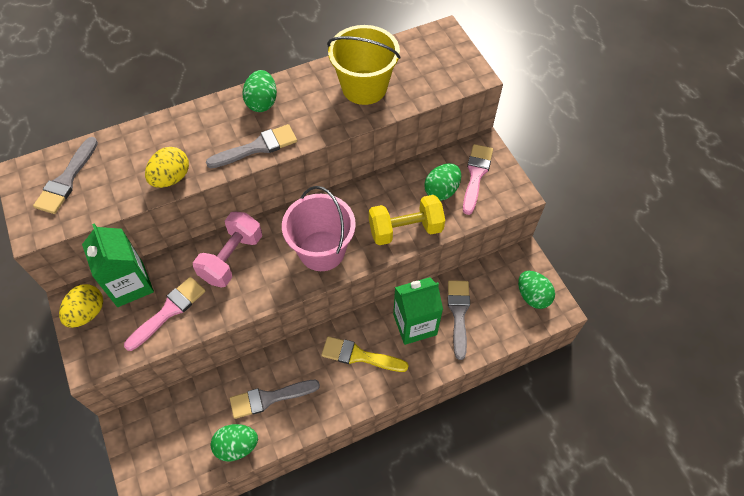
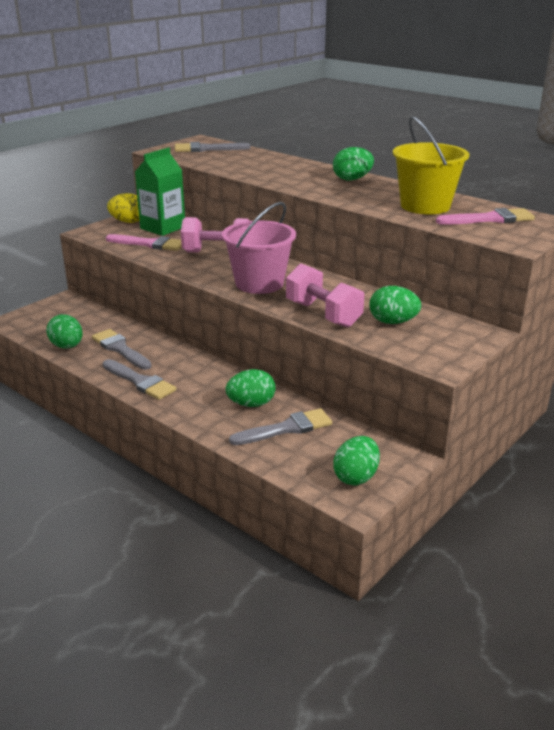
camera: 65 degrees right, 30 degrees down
(171, 178) = (241, 170): yellow egg -> none
(257, 147) = (303, 186): grey brush -> grey brush (140, 382)
(359, 356) = (192, 381): yellow brush -> none
(405, 229) = (323, 314): yellow dumbbell -> pink dumbbell
(415, 324) = (251, 404): green carton -> green egg
(476, 175) = (437, 336): pink brush -> pink brush (490, 219)

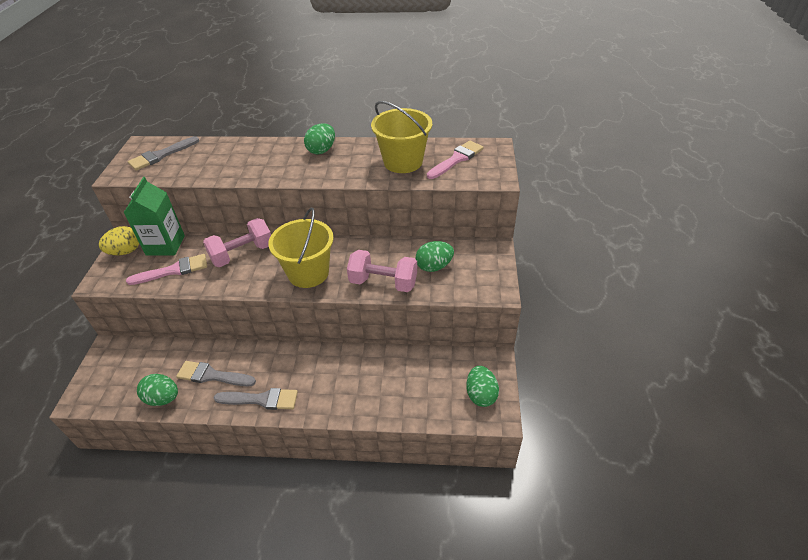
camera: 35 degrees left, 15 degrees up
(251, 404) = (362, 372): green egg -> none
(259, 283) = (308, 273): pink bucket -> yellow bucket
(286, 428) = (404, 380): grey brush -> none

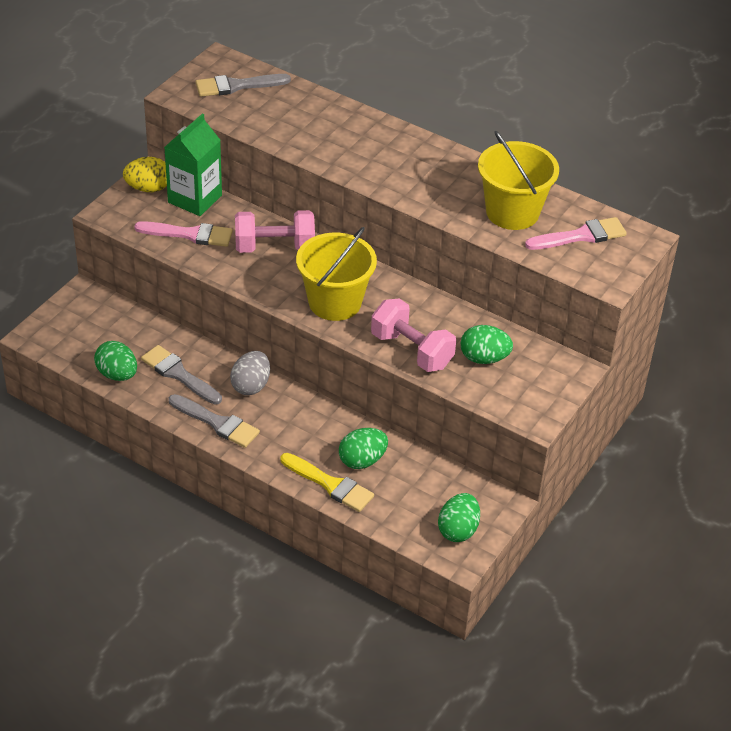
camera: 25 degrees right, 0 degrees up
(271, 359) = (251, 385): none -> grey egg
(321, 150) = (426, 155): green egg -> green egg (362, 460)
(372, 406) = (330, 484): none -> yellow brush

